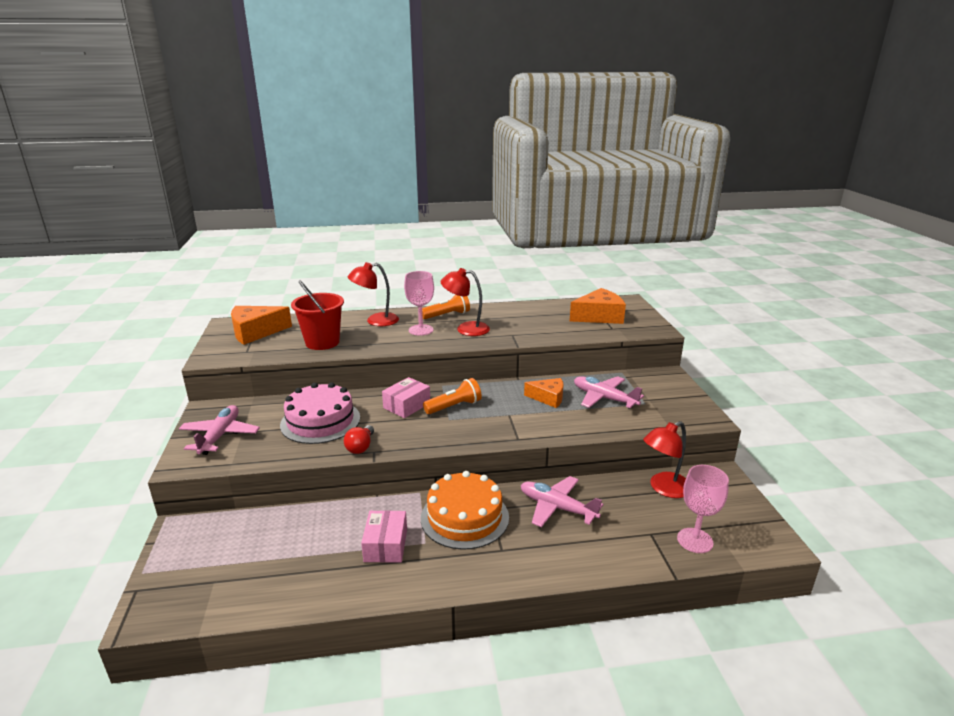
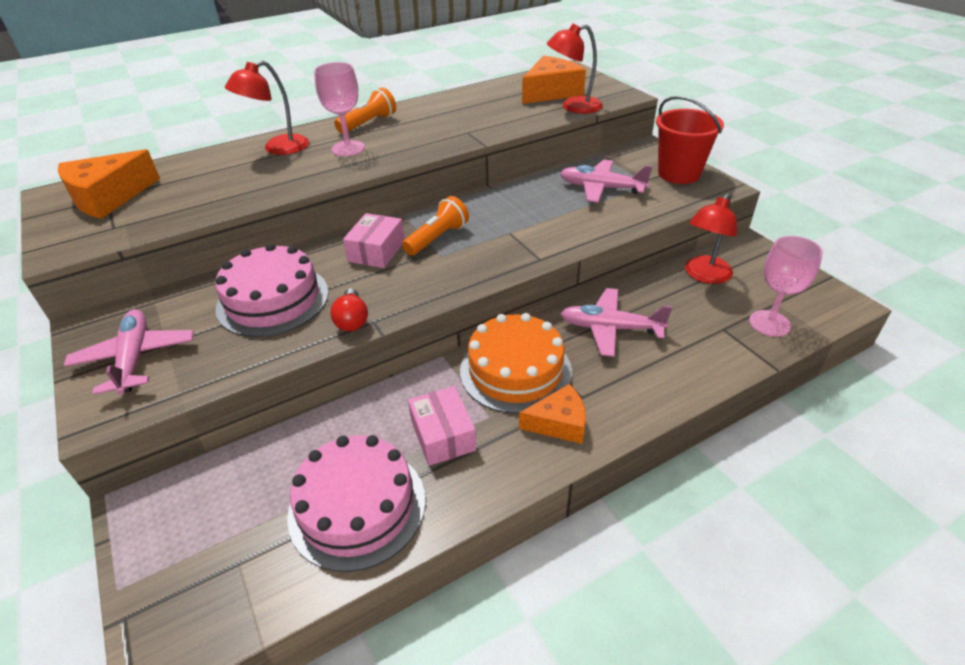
camera: 20 degrees left, 15 degrees up
(302, 572) = (357, 506): none -> pink cake
(322, 342) = (222, 191): red bucket -> red bucket (679, 174)
(466, 329) = (405, 136): red lamp -> red lamp (573, 107)
(548, 398) = (540, 202): orange cheese -> orange cheese (559, 423)

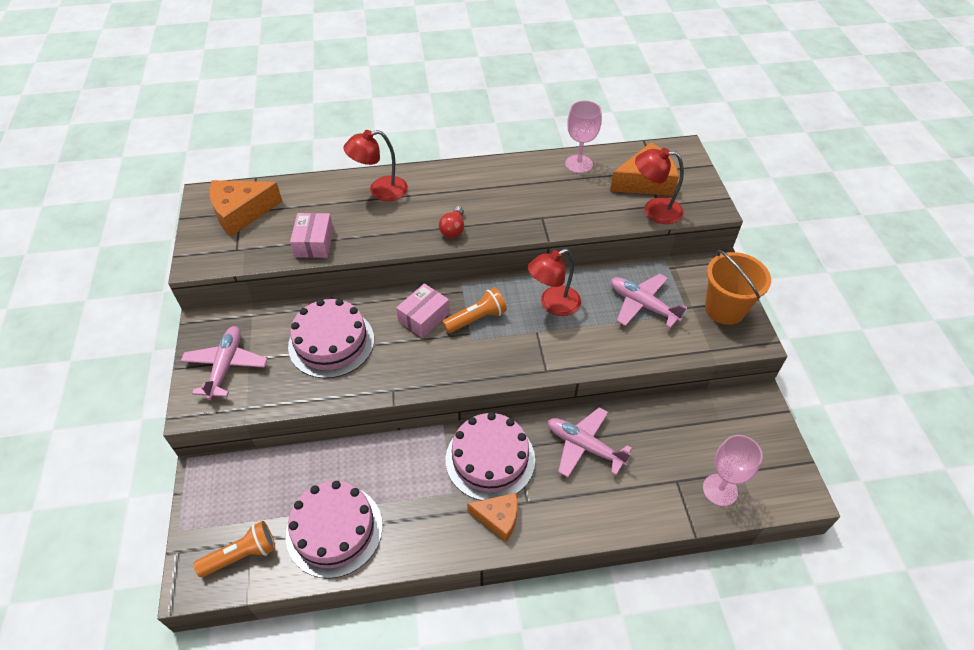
camera: 20 degrees right, 10 degrees up
(348, 148) = (435, 208): pink goblet -> pink goblet (579, 164)
(352, 320) = (378, 383): red light bulb -> red light bulb (453, 229)
(368, 124) = (464, 179): orange flashlight -> orange flashlight (241, 555)
(443, 435) = (413, 496): pink box -> pink box (314, 243)
(515, 370) = (490, 459): orange cake -> pink cake
(679, 174) = (724, 309): red bucket -> orange bucket
(704, 275) = (696, 419): red lamp -> red lamp (553, 304)

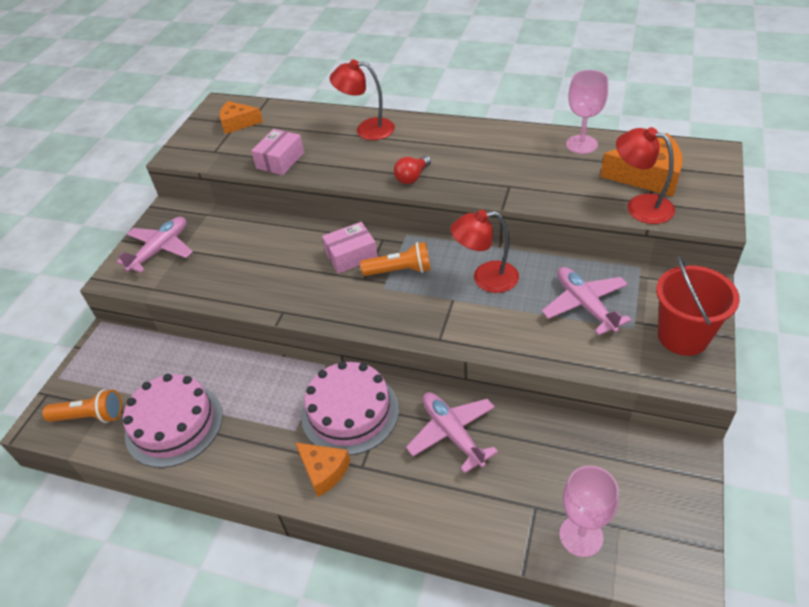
camera: 30 degrees right, 5 degrees down
(241, 213) = (238, 123): orange cheese -> orange cheese, size x0.64
(331, 342) = (256, 255): pink cake -> none
(724, 309) = (683, 336): orange bucket -> red bucket

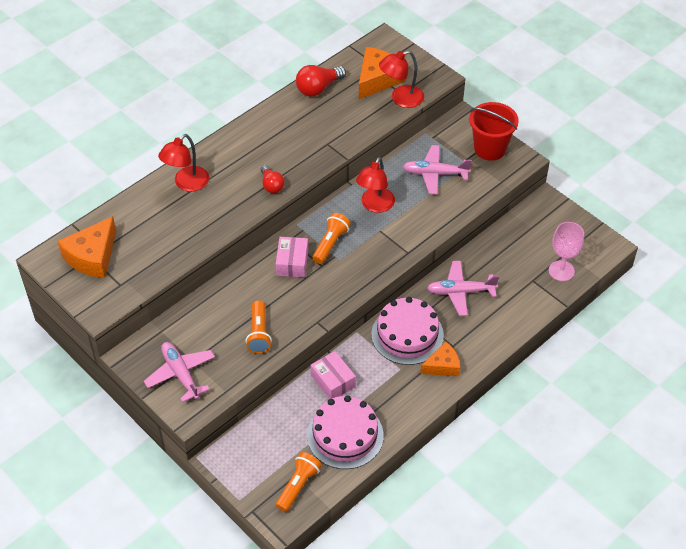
camera: 65 degrees left, 5 degrees up
(238, 123) = (92, 256): orange cheese -> orange cheese, size x1.57
(240, 277) = (259, 333): none -> orange flashlight
(280, 160) = (176, 248): pink box -> pink box (333, 381)
(581, 144) = (318, 88): pink goblet -> red light bulb

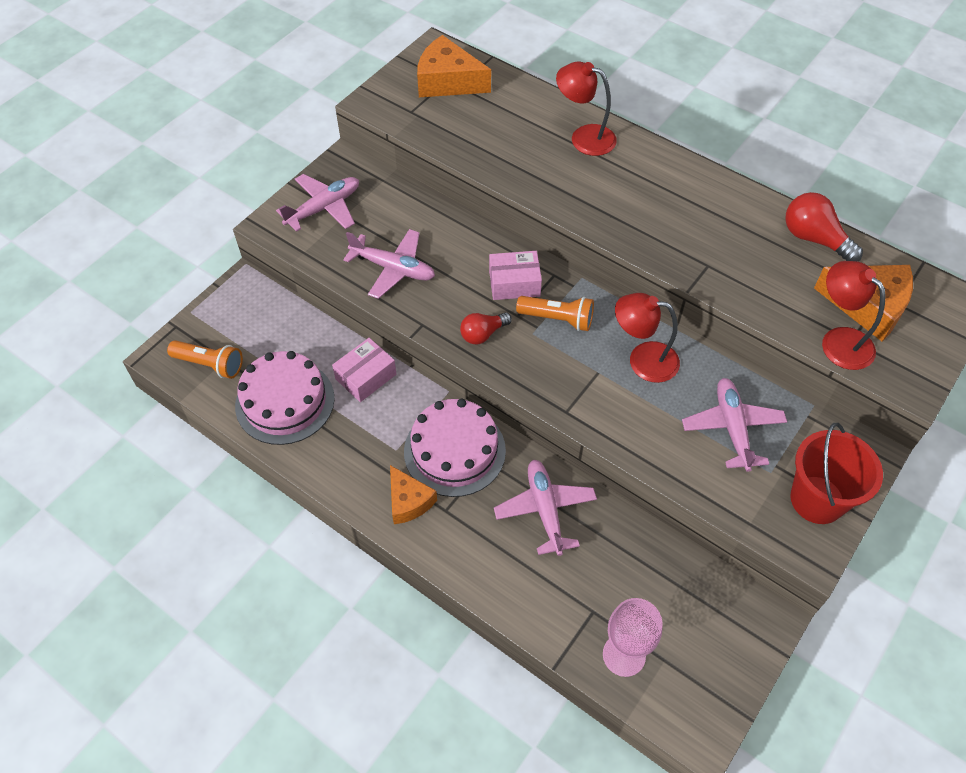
camera: 80 degrees right, 5 degrees up
(259, 333) = (393, 269): orange flashlight -> pink plane
(271, 185) = (608, 218): red light bulb -> red light bulb (483, 334)

